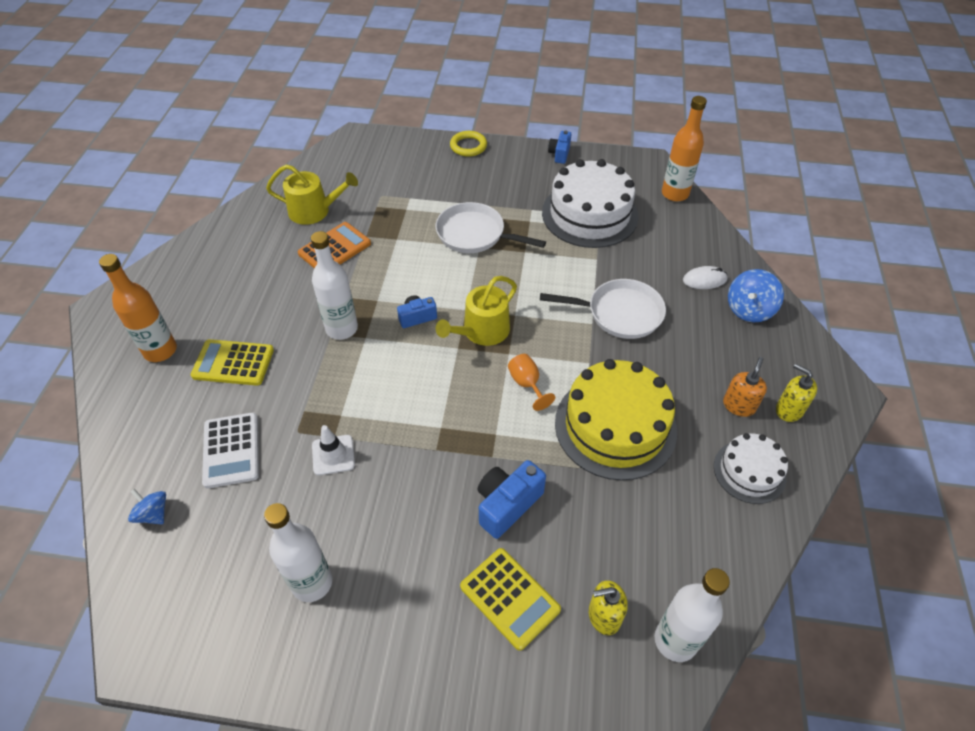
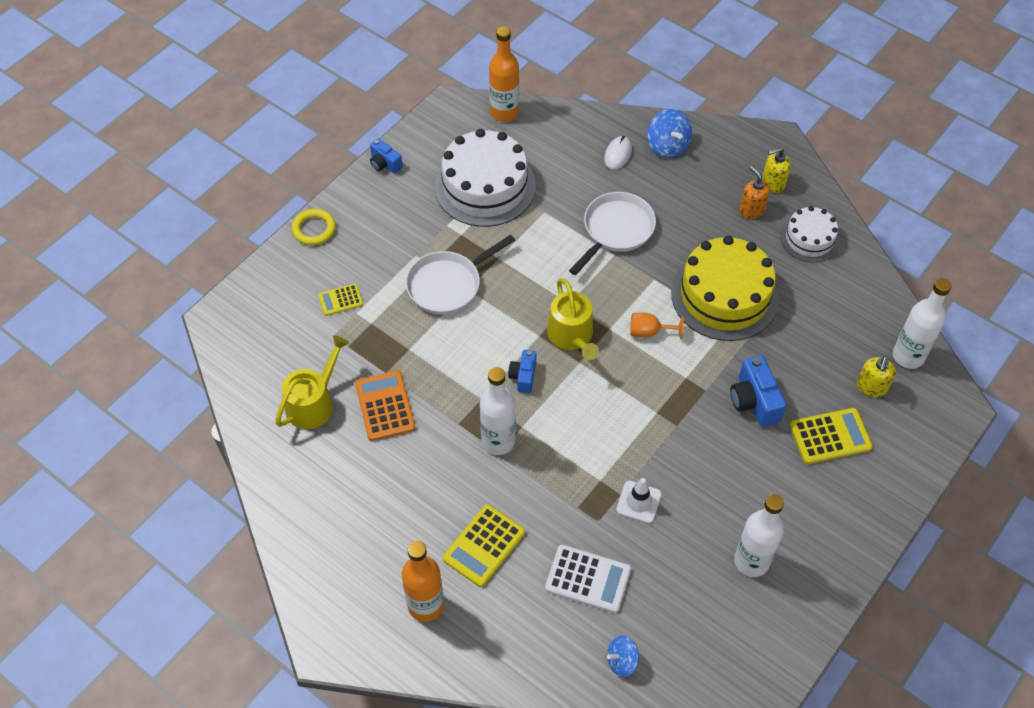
camera: 60 degrees left, 5 degrees up
(415, 185) = (340, 300): none -> yellow calculator

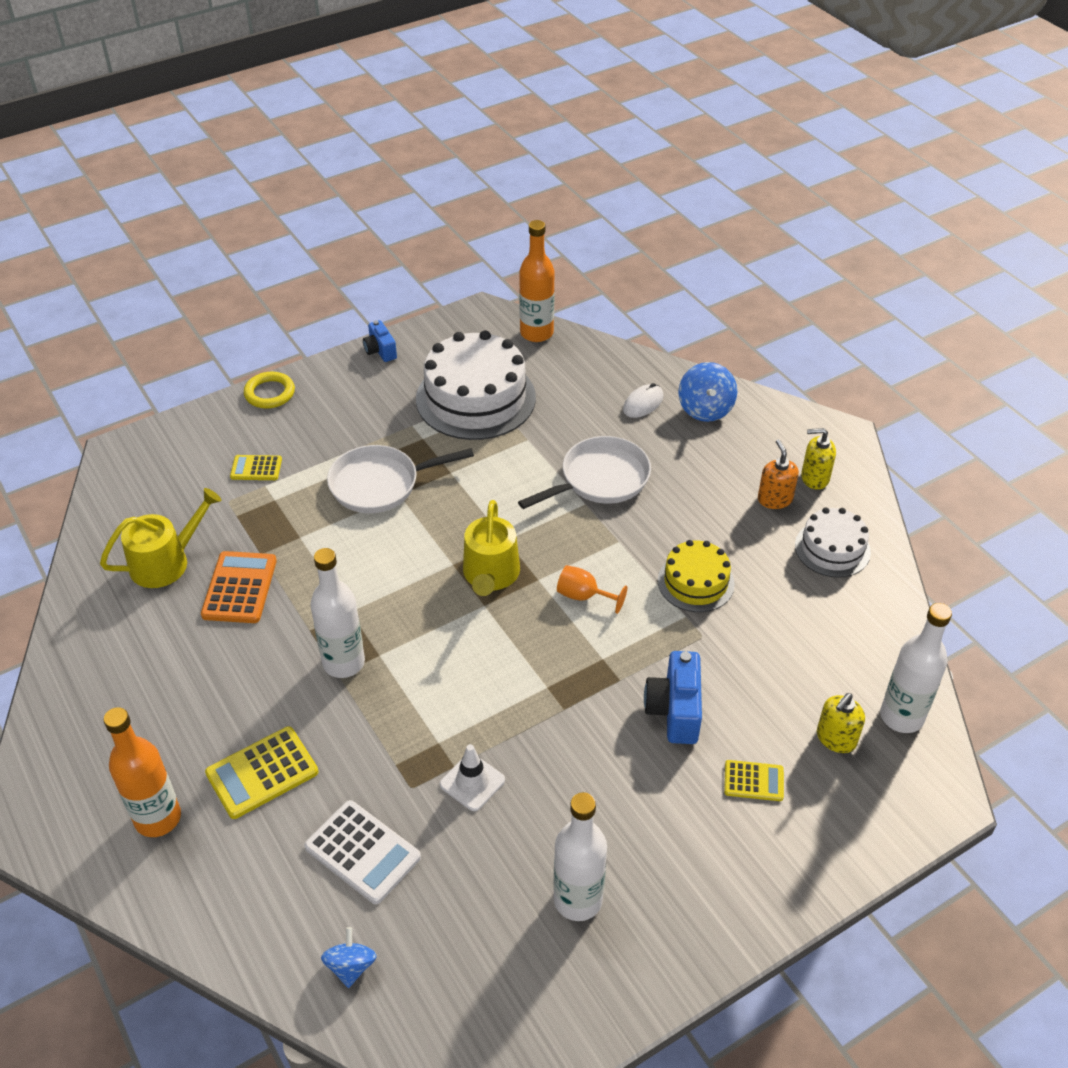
camera: 20 degrees right, 10 degrees down
(523, 376) = (411, 602): blue camera -> none
(621, 661) = (351, 966): blue spinning top -> blue spinning top turned 90 degrees clockwise
(724, 296) = (695, 582): yellow cake -> yellow cake, size x0.56
(830, 436) = (753, 781): yellow calculator -> yellow calculator, size x0.60

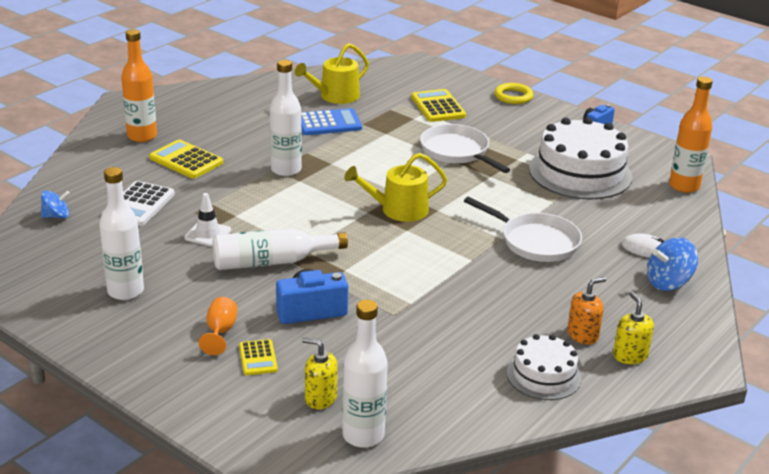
camera: 70 degrees right, 15 degrees down
(166, 562) = (335, 96): yellow watering can -> yellow watering can turned 105 degrees clockwise
(239, 588) = (328, 123): orange calculator -> blue calculator
(256, 468) = (437, 107): yellow calculator -> yellow calculator, size x1.66
(561, 726) = (271, 262): none -> white bottle
(584, 596) = (403, 253): orange goblet -> orange goblet (220, 332)
(695, 582) = (452, 304): yellow cake -> none

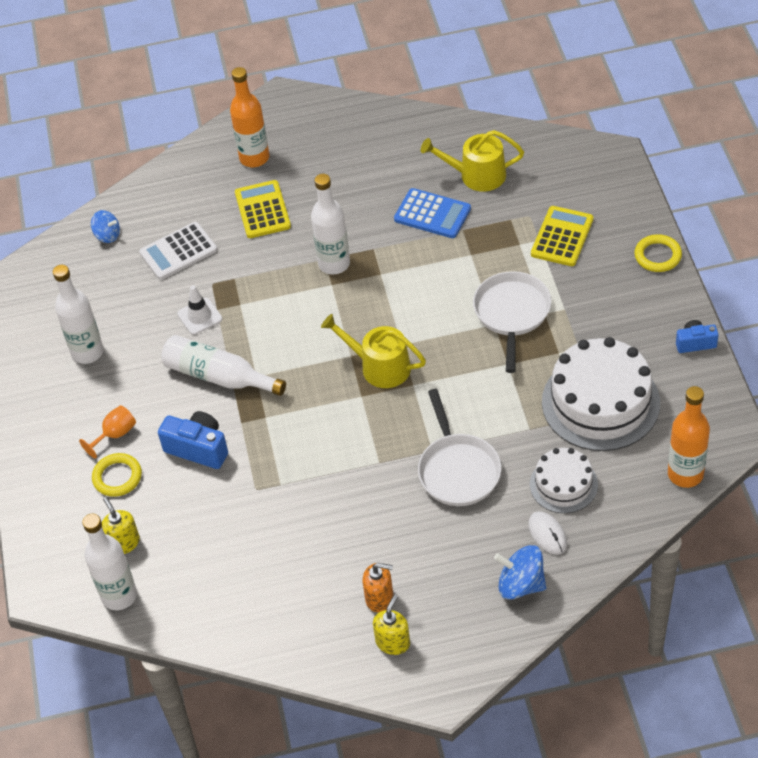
camera: 45 degrees right, 20 degrees up
(258, 358) = (117, 477): yellow calculator -> yellow ring
(544, 375) = (303, 620): white cake -> white cake (563, 484)

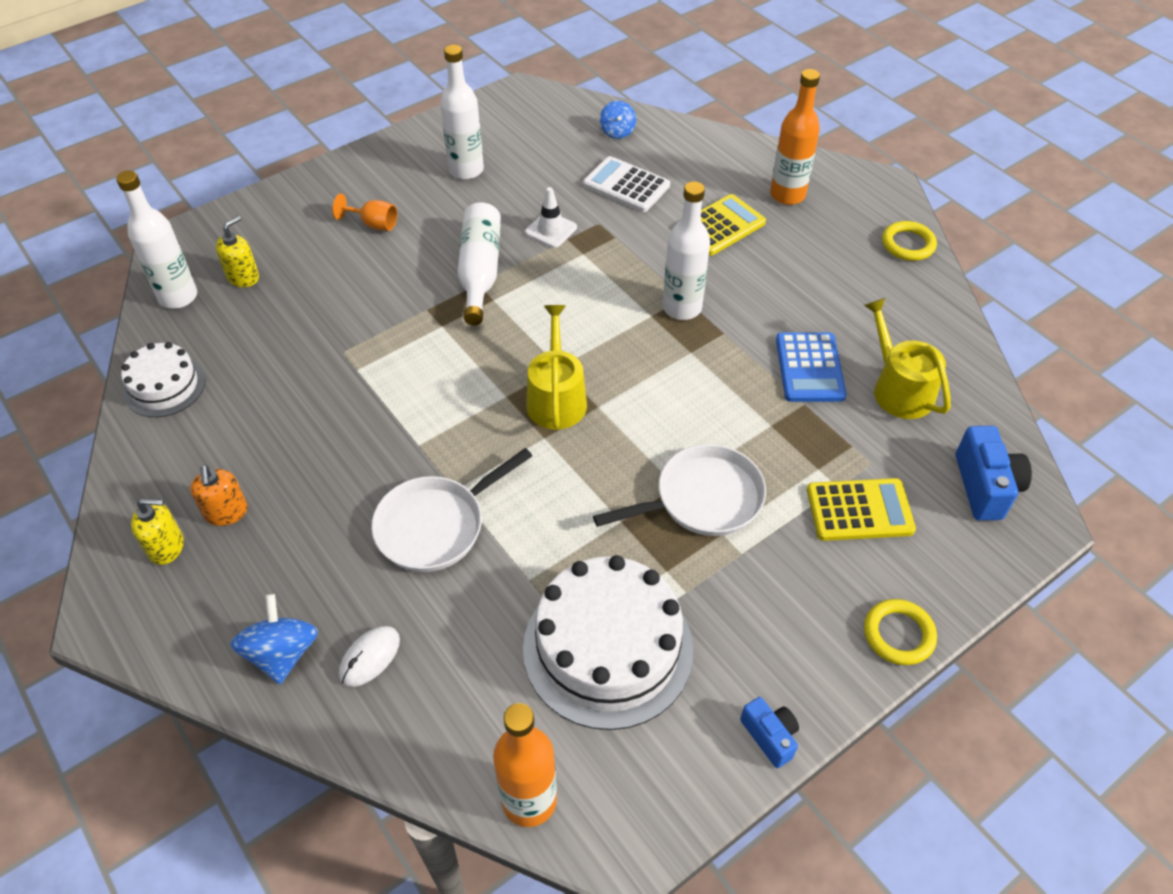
camera: 60 degrees right, 0 degrees up
(117, 477) = (322, 244): yellow ring -> yellow ring (908, 244)
(198, 448) = (379, 289): blue camera -> blue camera (985, 486)
(563, 484) = (455, 649): white cake -> white cake (164, 386)

